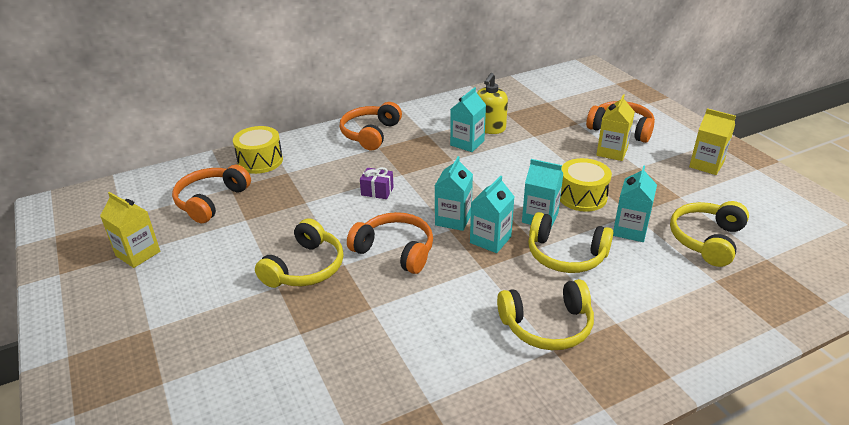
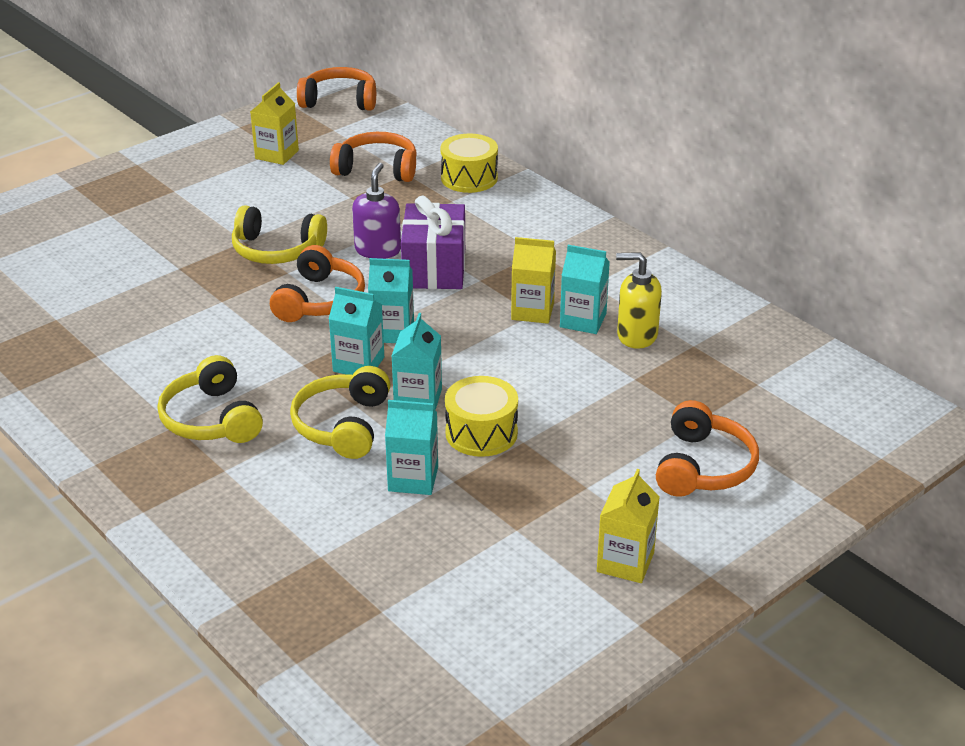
camera: 75 degrees right, 0 degrees up
(336, 214) = (378, 250): none -> purple soap dispenser
(370, 134) = (570, 240): orange headphones -> orange headphones (339, 101)
(377, 191) = (434, 268): purple gift -> purple gift, size x2.08
(612, 152) = (621, 458): yellow carton -> yellow carton (532, 311)
(706, 240) = (410, 552): yellow headphones -> none

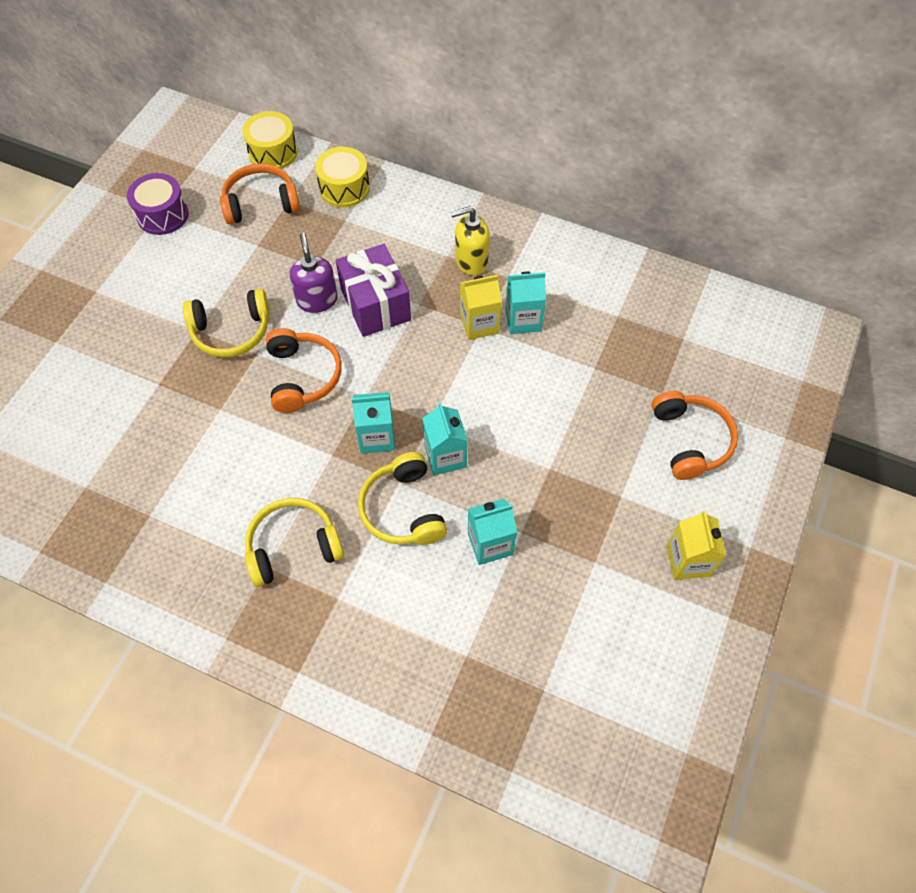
camera: 25 degrees left, 25 degrees up
(212, 419) = (293, 547): yellow headphones -> yellow headphones turned 120 degrees clockwise
(277, 154) = (162, 215): yellow carton -> purple drum
(339, 101) = (179, 129): orange headphones -> none
(392, 332) = (383, 390): turquoise carton -> none
(481, 433) = (514, 473): yellow drum -> yellow drum (273, 152)
(636, 335) = (571, 321): yellow soap dispenser -> yellow soap dispenser (471, 261)

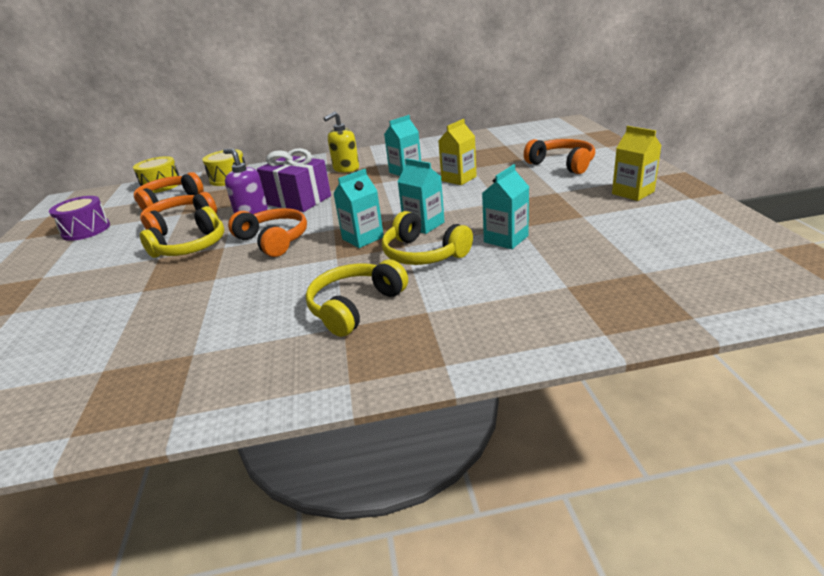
camera: 30 degrees left, 30 degrees down
(245, 268) = (179, 223): none -> orange headphones
(479, 324) = (379, 181): yellow carton -> yellow carton (459, 179)

